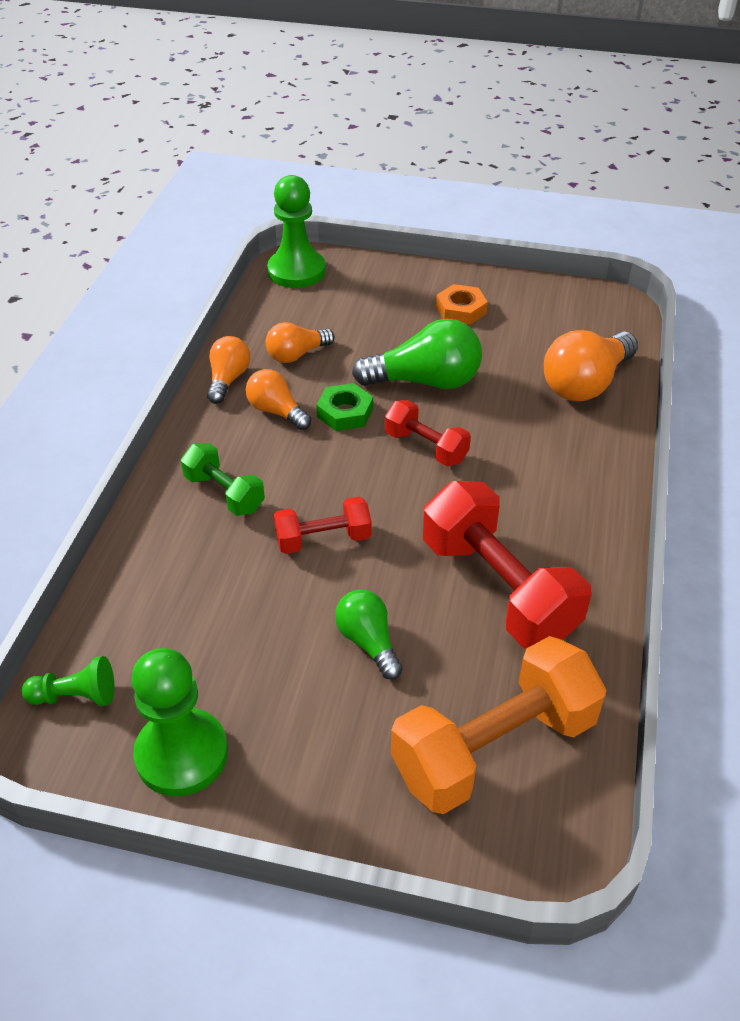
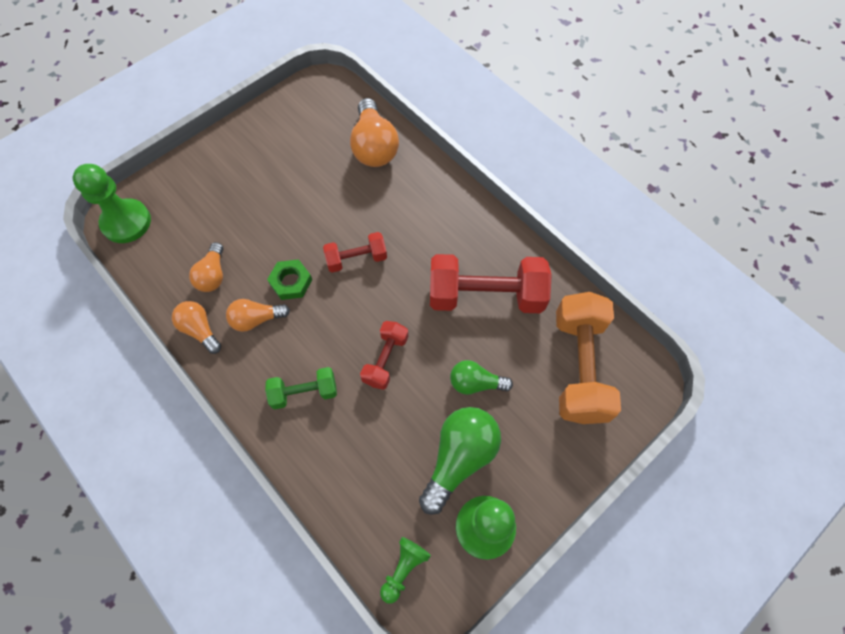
camera: 55 degrees left, 20 degrees up
(425, 381) = (302, 221): green light bulb -> green light bulb (459, 458)
(461, 310) = (255, 159): orange nut -> none

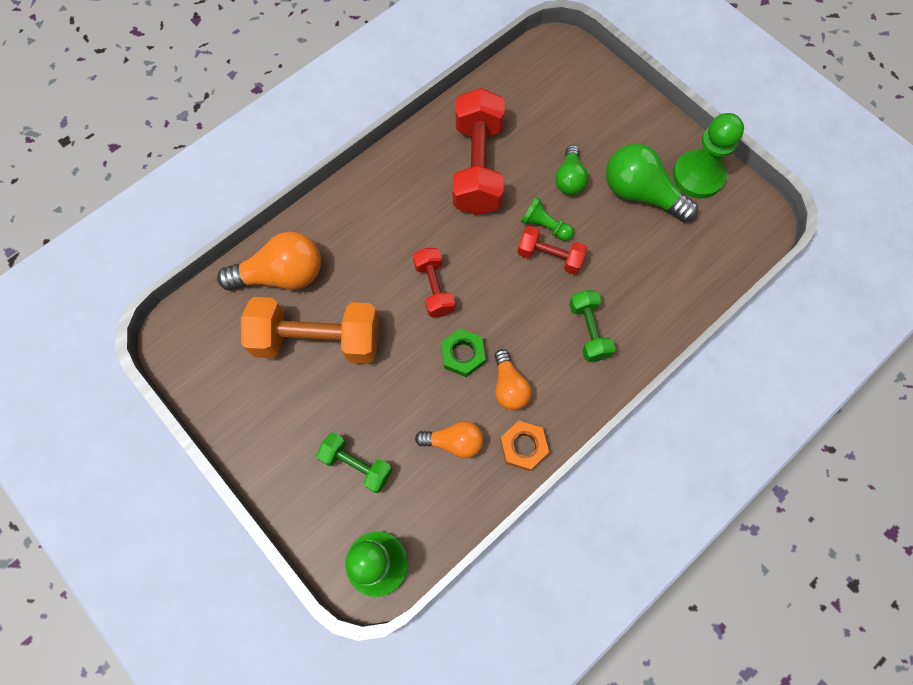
camera: 90 degrees left, 5 degrees up
(200, 330) = (523, 447): orange light bulb -> orange nut
(205, 206) = (357, 465): none -> green dumbbell
(404, 568) = (739, 238): green pawn -> green pawn (545, 226)
(579, 367) = (549, 96): orange dumbbell -> orange dumbbell (317, 340)

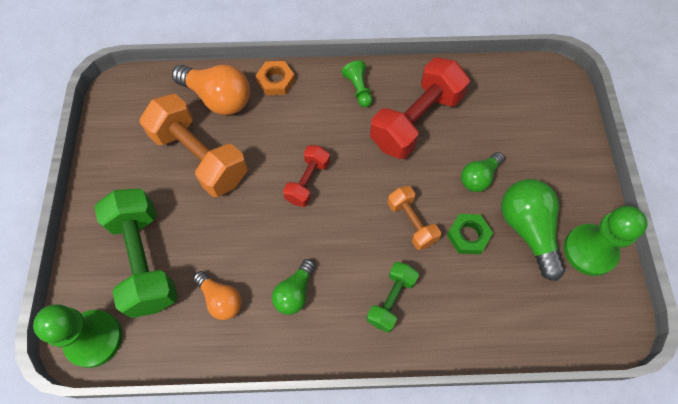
camera: 40 degrees right, 5 degrees down
(357, 465) = (145, 260): green dumbbell -> green dumbbell, size x1.86
(463, 354) = (284, 243): green nut -> green nut (468, 236)
(509, 387) = (295, 292): orange light bulb -> green light bulb
(523, 447) = (264, 345): orange nut -> orange nut (276, 81)
(545, 226) = (428, 198): green pawn -> green pawn (358, 89)
(549, 257) = (411, 223): red dumbbell -> orange dumbbell

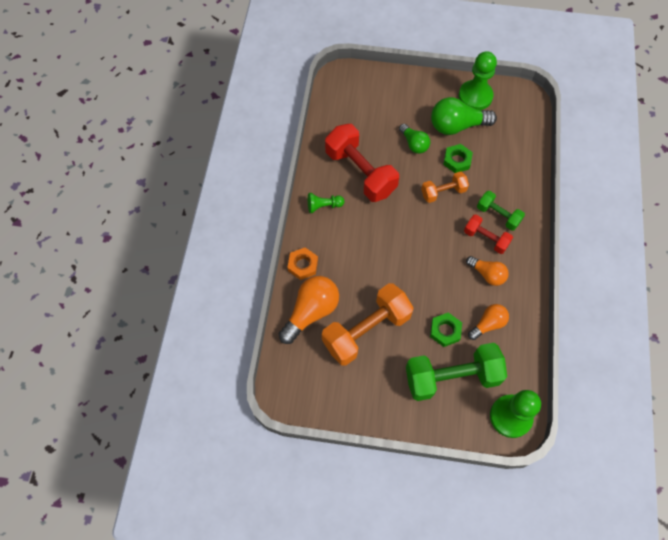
camera: 80 degrees left, 0 degrees up
(207, 246) = (445, 331): none -> green nut
(295, 292) = (487, 274): green light bulb -> orange light bulb
(307, 181) = (401, 254): red dumbbell -> red dumbbell (485, 239)

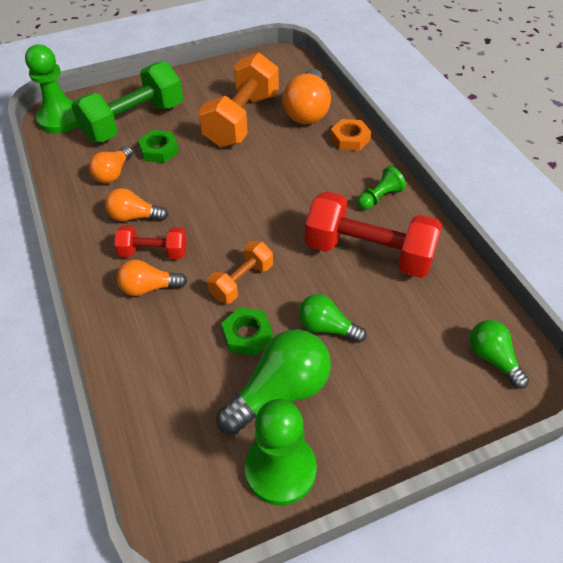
camera: 150 degrees right, 15 degrees down
(346, 91) = (492, 358): none -> green light bulb
(498, 215) = (149, 288): green dumbbell -> orange light bulb

